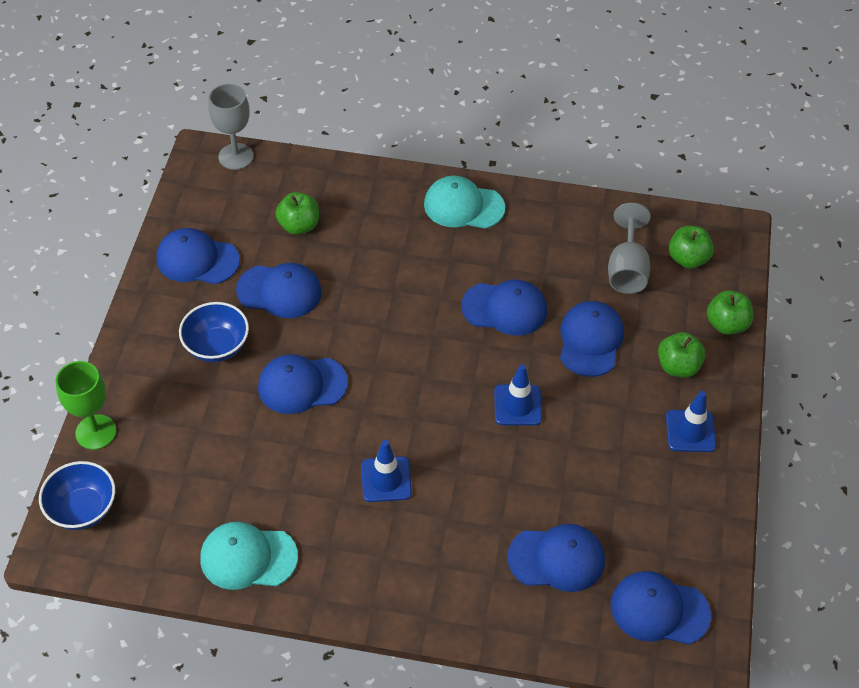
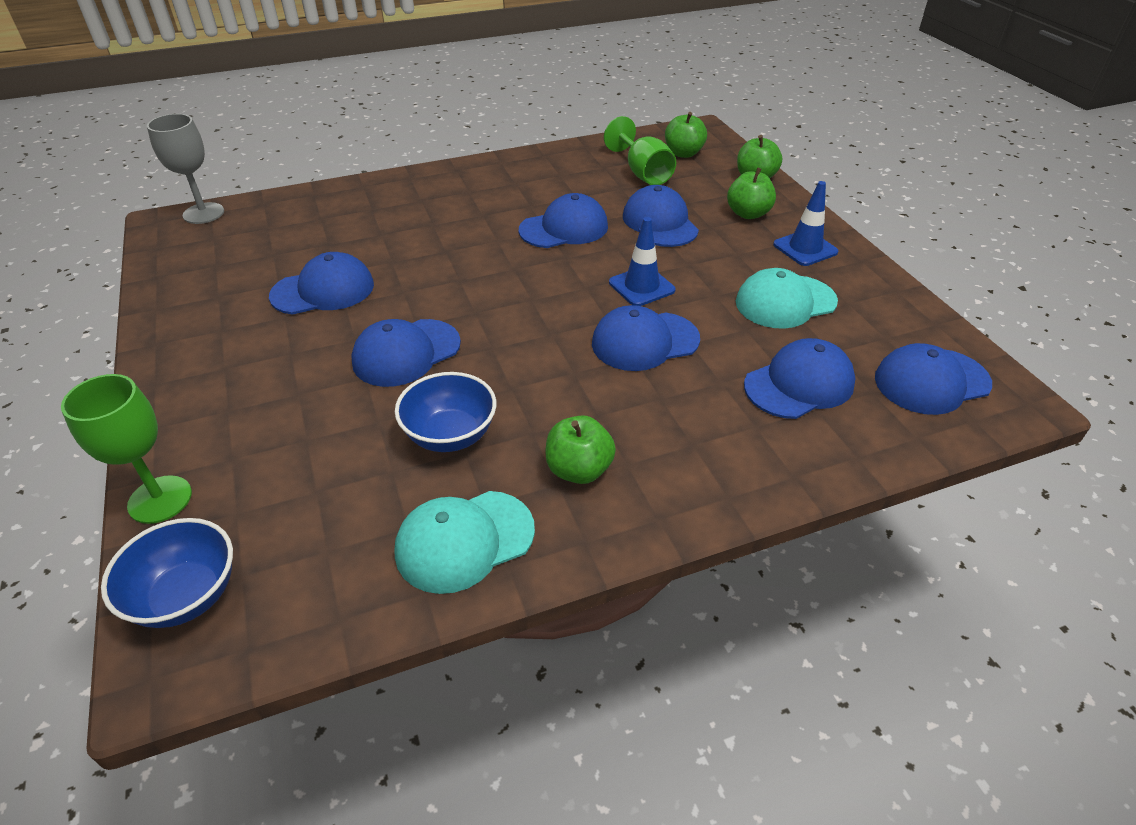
camera: 30 degrees left, 10 degrees down
(197, 259) = (207, 297): blue cap -> blue cap (644, 341)
(217, 346) = (279, 358): blue bowl -> blue bowl (450, 435)
(299, 225) = (309, 238): green apple -> green apple (579, 470)
(386, 479) = (567, 394): blue traffic cone -> none
(463, 206) = (464, 179): turquoise cap -> turquoise cap (785, 302)
(627, 269) = (642, 173): grey goblet -> green goblet

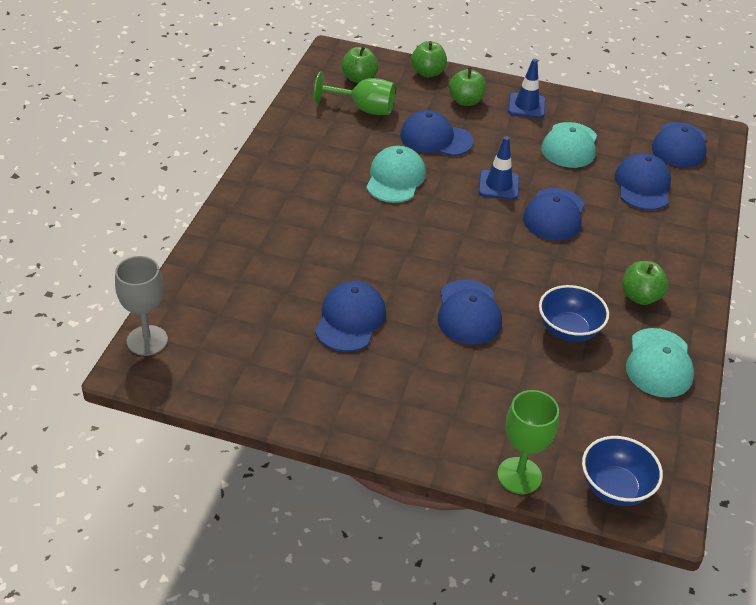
camera: 55 degrees left, 0 degrees up
(564, 228) = (395, 178): blue cap -> turquoise cap

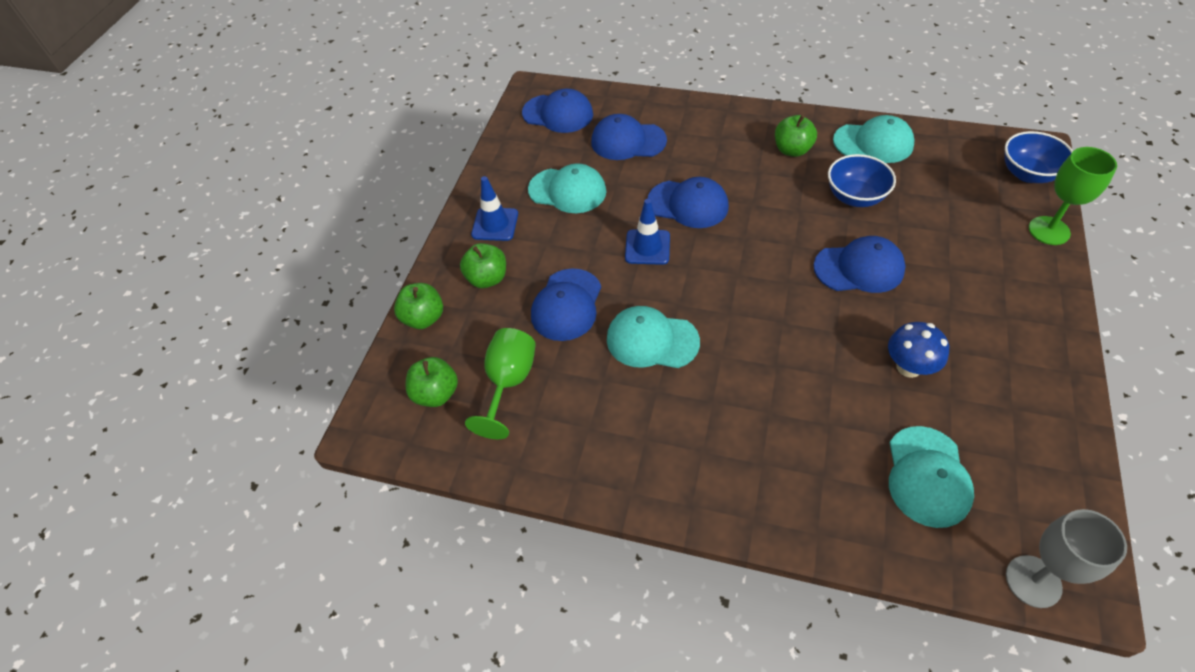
camera: 85 degrees left, 10 degrees up
(244, 305) = (927, 476): none -> turquoise cap
(350, 319) = (908, 367): blue cap -> blue mushroom

